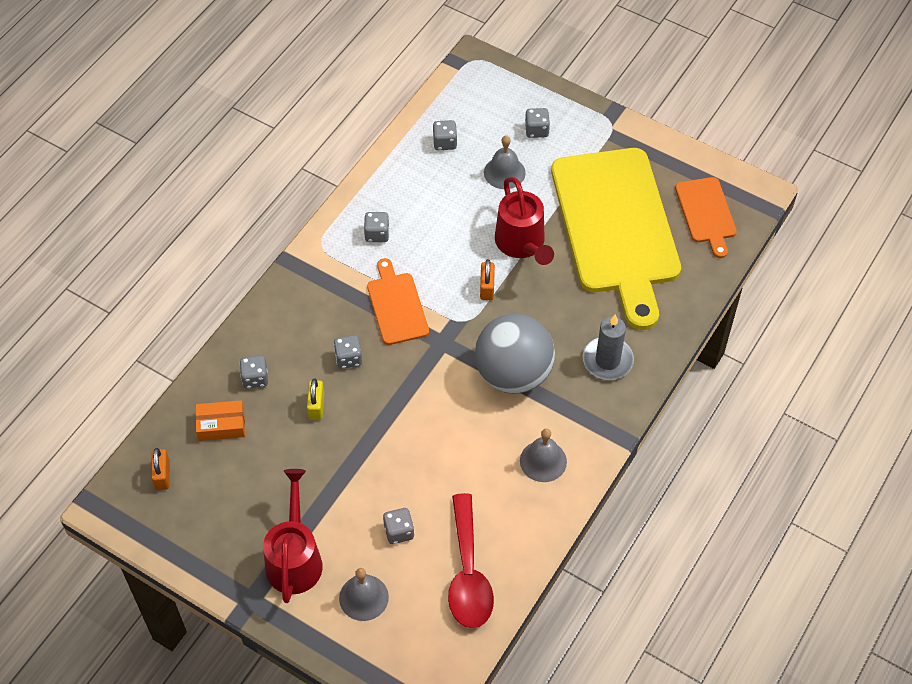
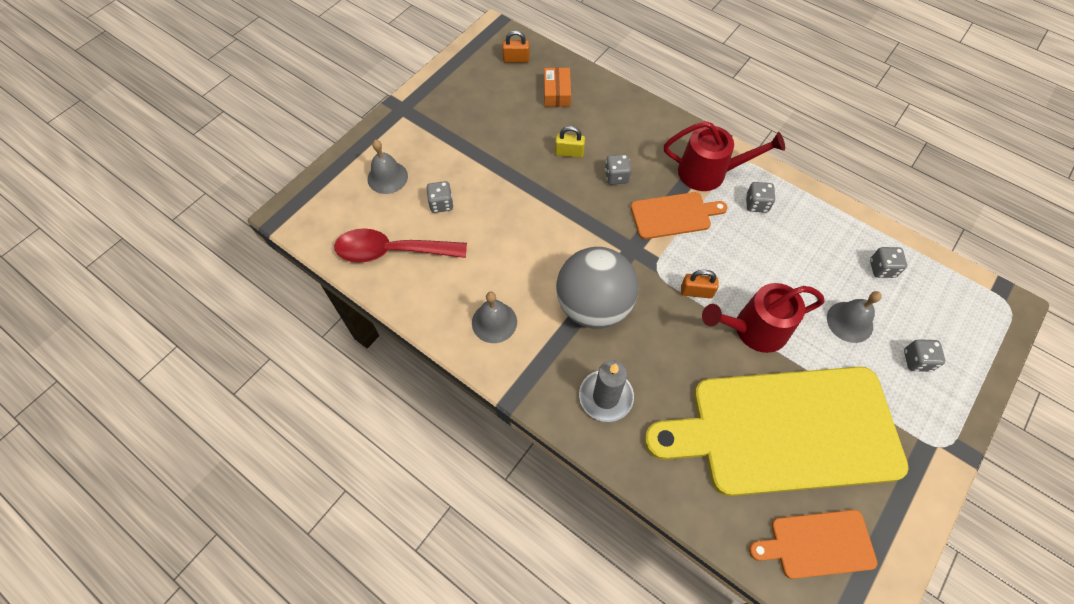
camera: 95 degrees right, 5 degrees up
(255, 378) = (599, 114): grey dice -> none
(294, 558) = (431, 135): red watering can -> red watering can (709, 173)

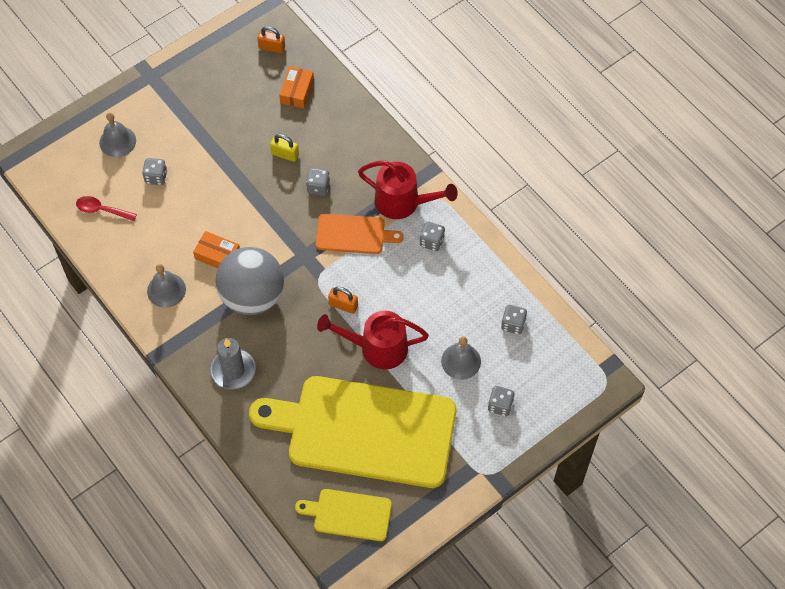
camera: 15 degrees right, 0 degrees up
(392, 251) = (102, 210): red spoon -> red spoon, size x0.55
(538, 270) = (217, 255): none -> orange box
(817, 544) = (349, 514): orange cutting board -> yellow cutting board

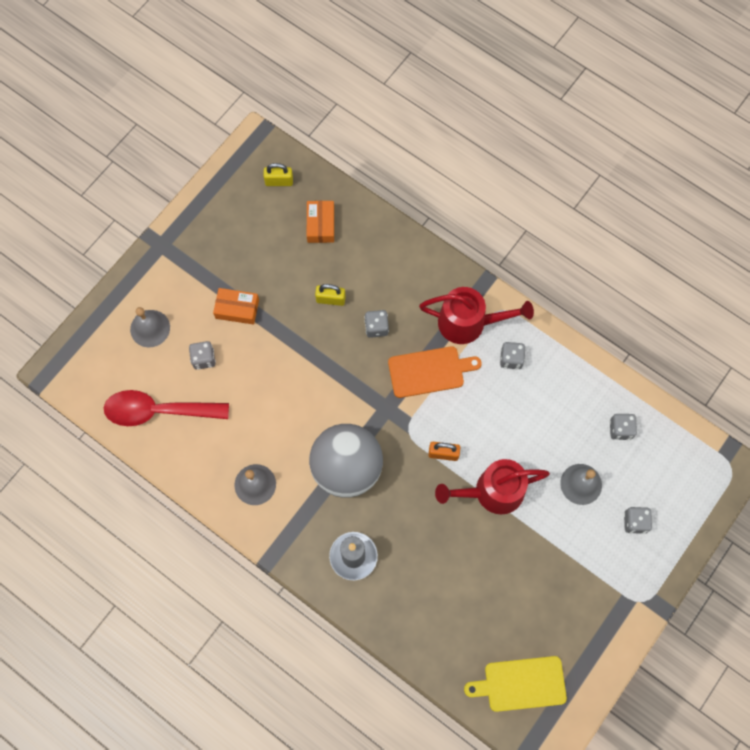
camera: 15 degrees left, 10 degrees up
(102, 210) = (158, 411): red spoon -> red spoon, size x1.83
(217, 255) = (296, 431): orange box -> orange box (237, 309)
(272, 47) = (279, 181): orange padlock -> yellow padlock
(364, 430) = (507, 587): yellow cutting board -> none

